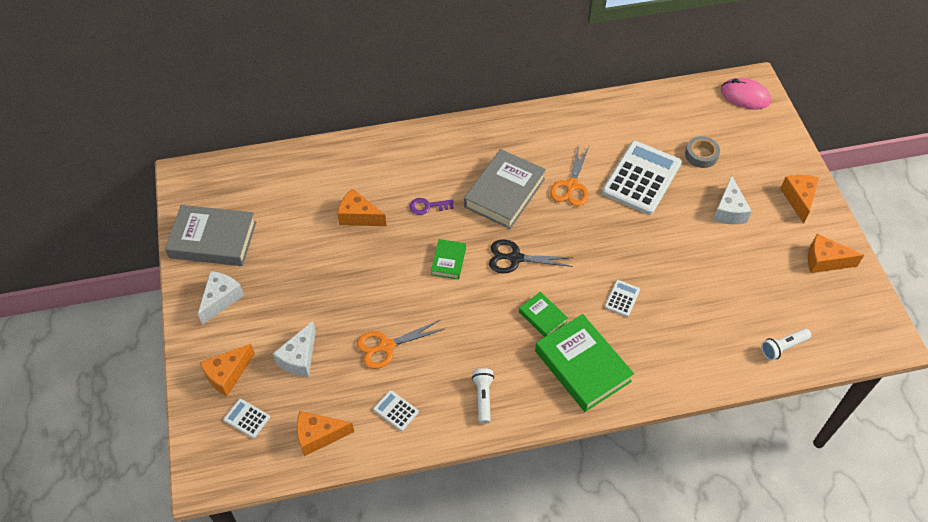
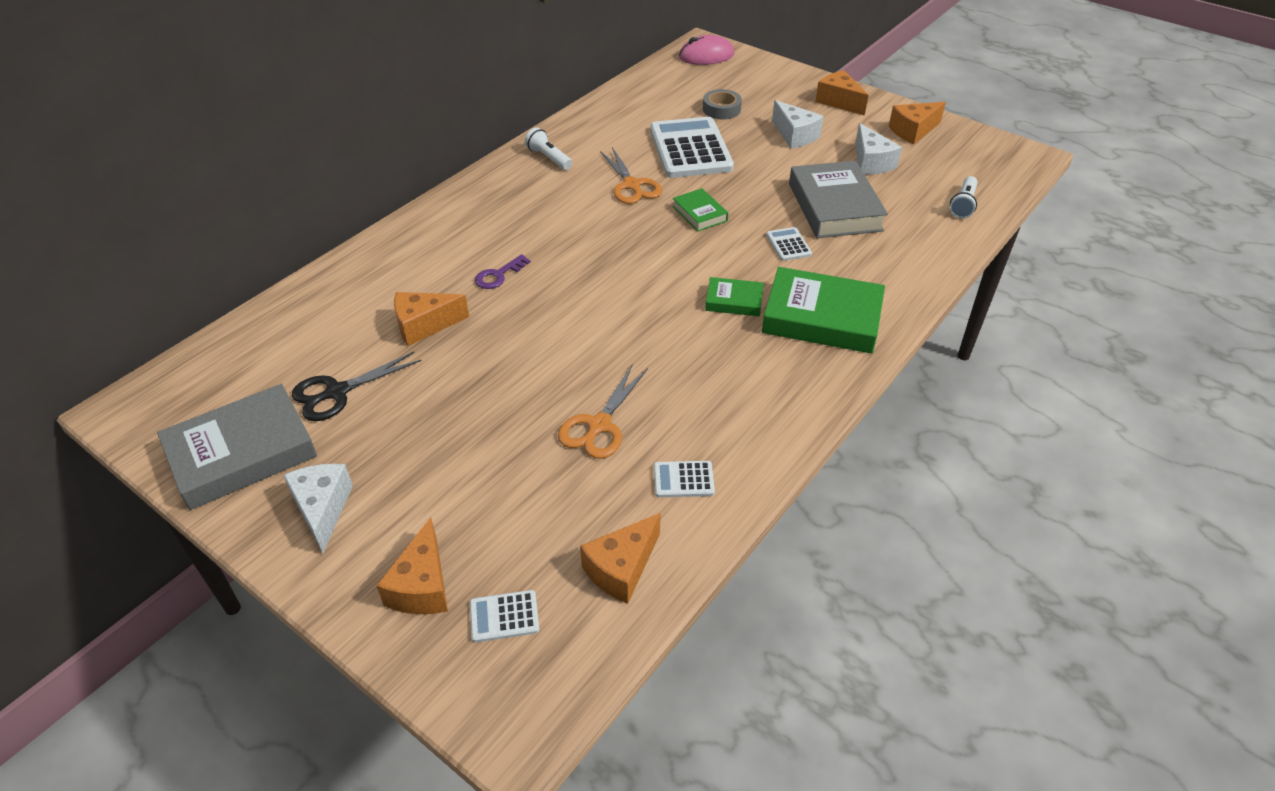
camera: 40 degrees left, 10 degrees down
(299, 358) = (503, 504): white cheese -> white cheese (871, 162)
(448, 261) = (578, 309): green book -> green book (699, 214)
(483, 397) = (761, 405): white flashlight -> white flashlight (548, 158)
(504, 193) = (570, 223): grey book -> grey book (834, 207)
(515, 258) = (647, 269): black scissors -> black scissors (337, 392)

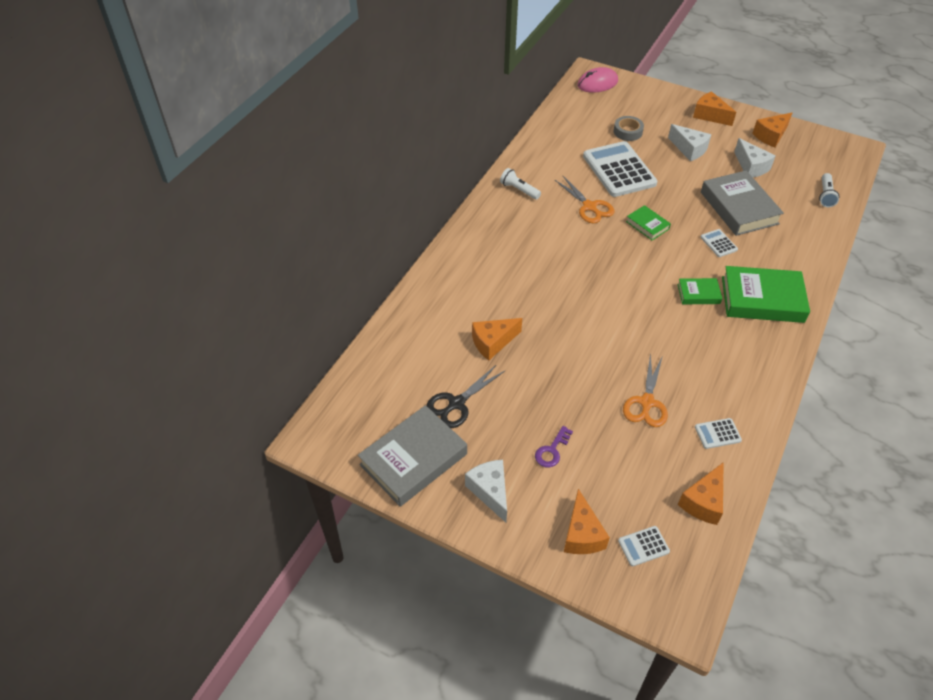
camera: 10 degrees left, 5 degrees up
(498, 275) = (527, 295): purple key -> purple key (552, 450)

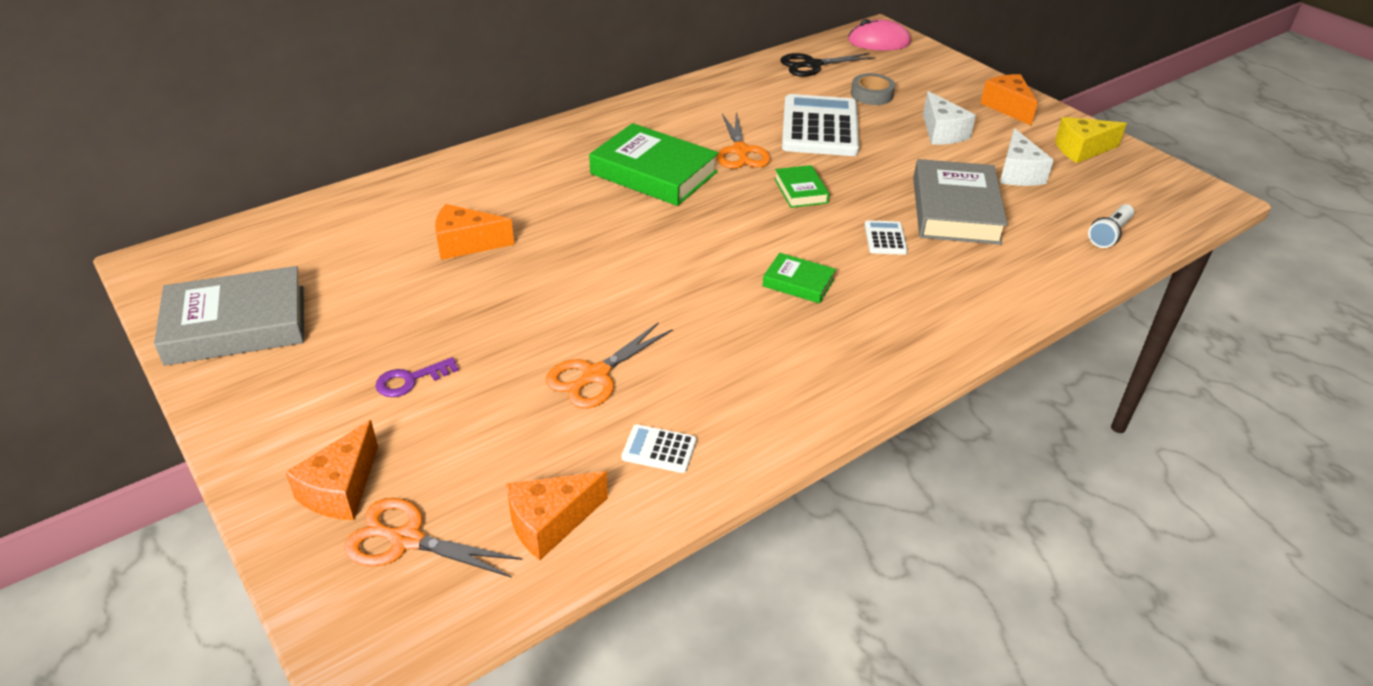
camera: 25 degrees right, 10 degrees down
(457, 403) = (352, 288): black scissors -> black scissors (812, 65)
(490, 491) = (284, 393): white cheese -> none
(519, 190) = (666, 112): white flashlight -> none
(643, 546) = (407, 540): white calculator -> orange scissors
(762, 299) = (889, 319): green book -> green book (653, 173)
(771, 136) = (1081, 150): orange cheese -> yellow cheese

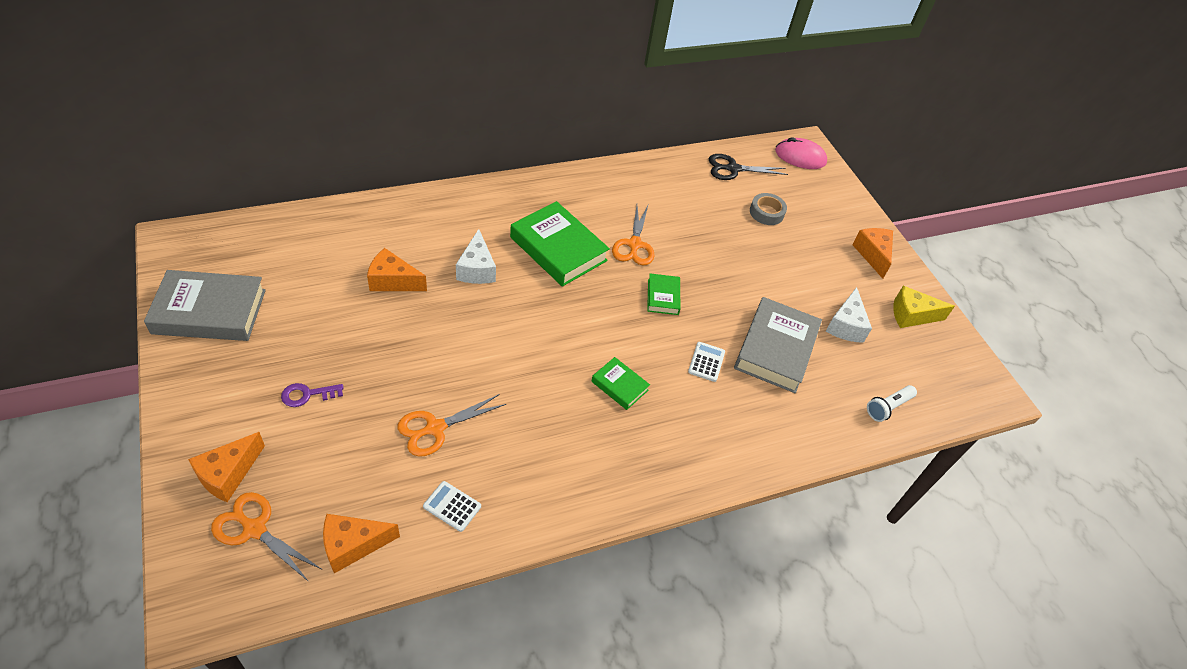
camera: 10 degrees right, 10 degrees up
(820, 127) = (708, 236): white calculator -> none
(942, 132) = (804, 267): white cheese -> white cheese (476, 269)

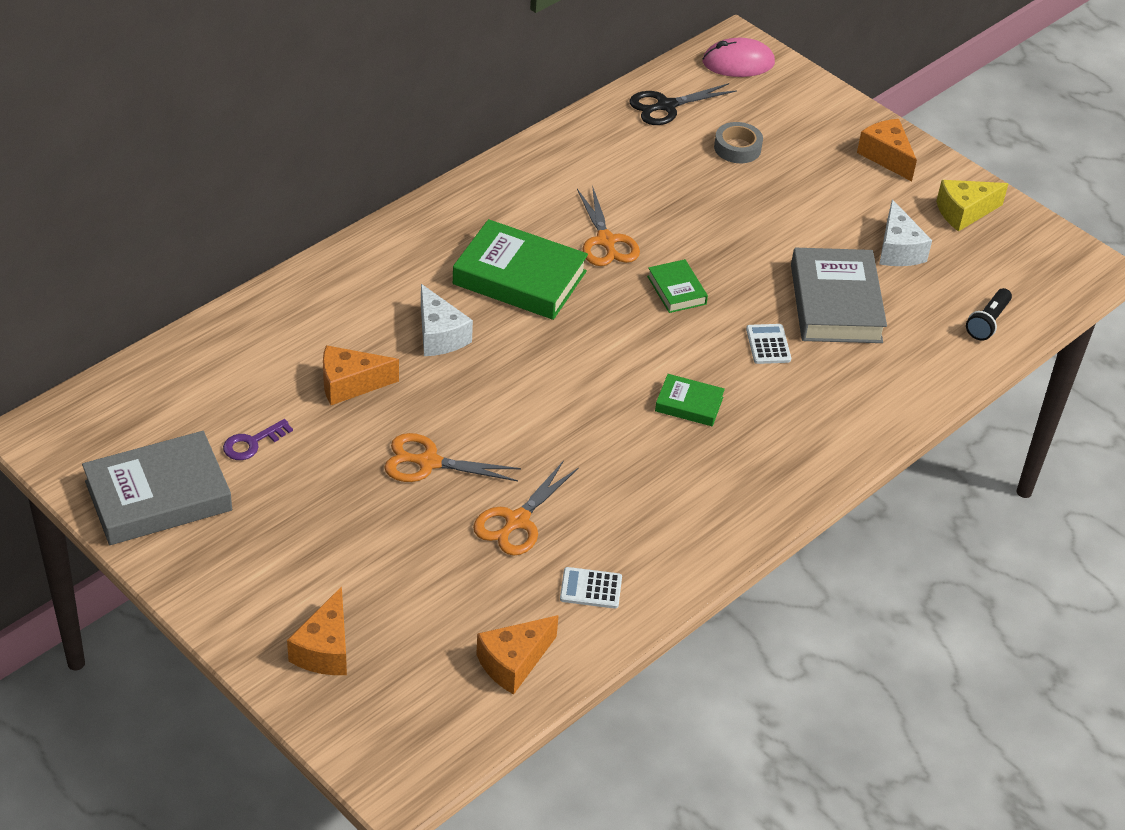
camera: 20 degrees left, 5 degrees down
(254, 529) = (398, 688): orange scissors -> orange scissors (429, 462)
(307, 395) = (348, 540): purple key -> purple key (252, 443)
(888, 407) = (988, 322): white flashlight -> black flashlight

